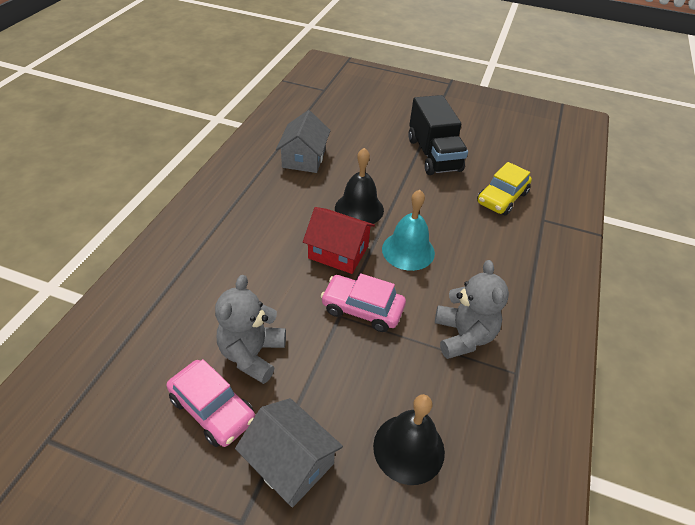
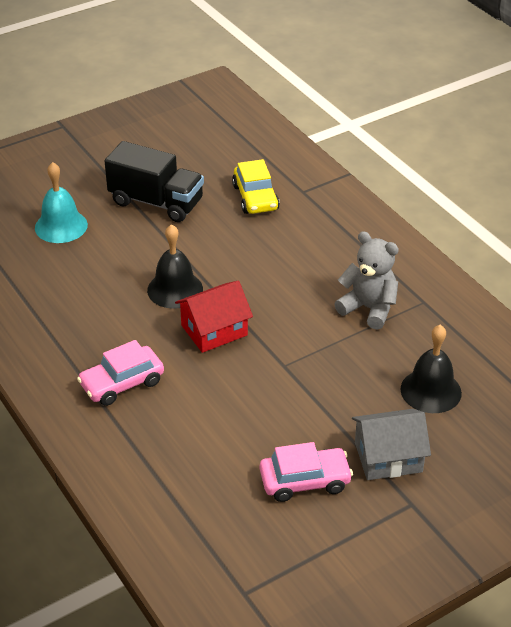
camera: 50 degrees left, 5 degrees down
(252, 354) = (273, 435): grey teddy bear -> none
(304, 158) = (62, 288): grey house -> none
(362, 309) = (290, 349): pink car -> pink car (122, 383)
(408, 250) = (256, 288): turquoise bell -> turquoise bell (61, 226)

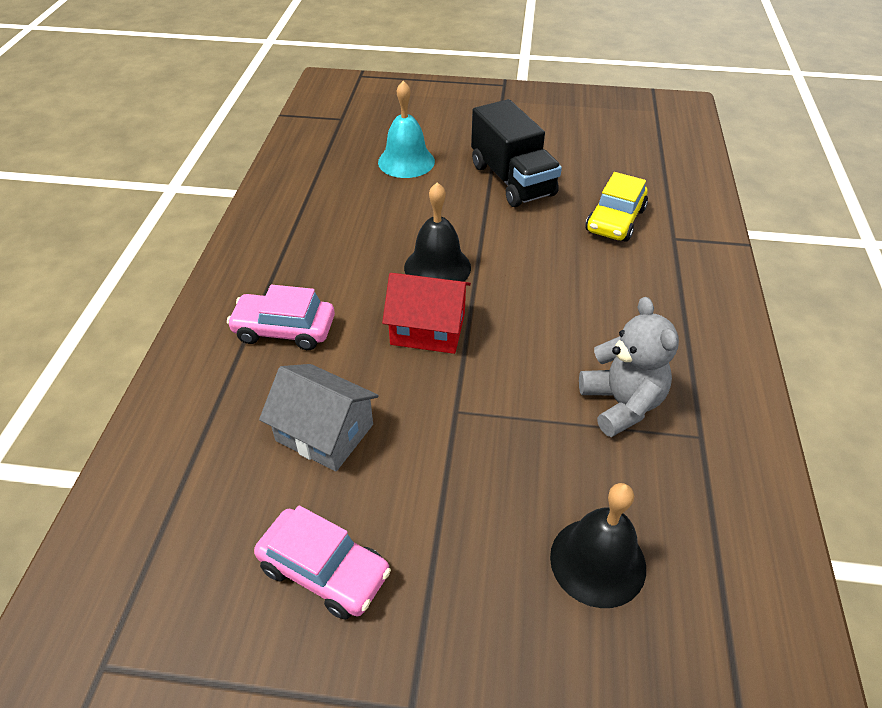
camera: 40 degrees right, 5 degrees up
(388, 457) = (451, 616): grey house -> grey house (324, 432)

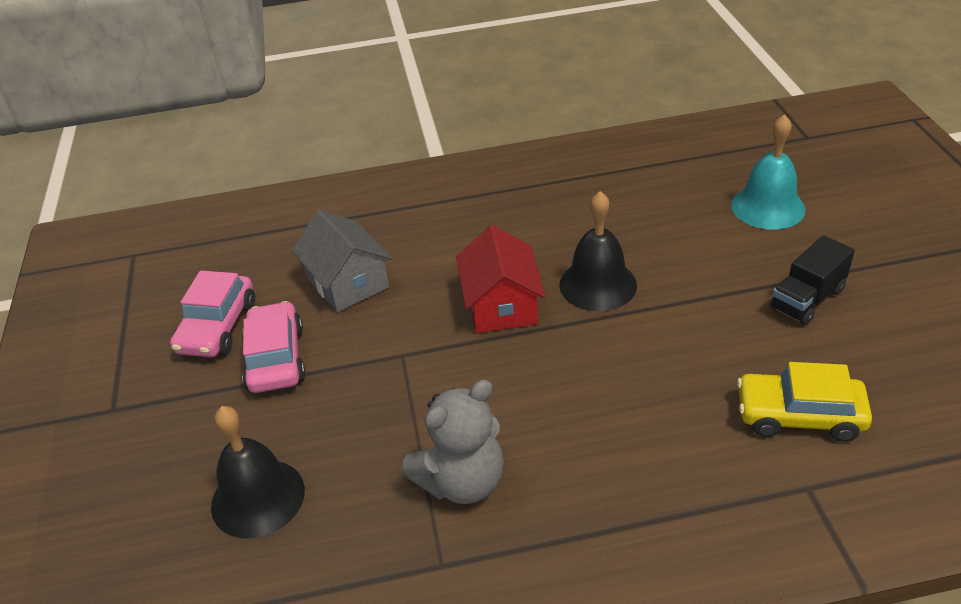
camera: 75 degrees right, 5 degrees down
(284, 330) = (454, 219): pink car -> pink car (275, 358)
(324, 432) = (347, 282): grey house -> grey house turned 45 degrees counterclockwise
(512, 180) = (807, 299): black truck -> black truck, size x0.61

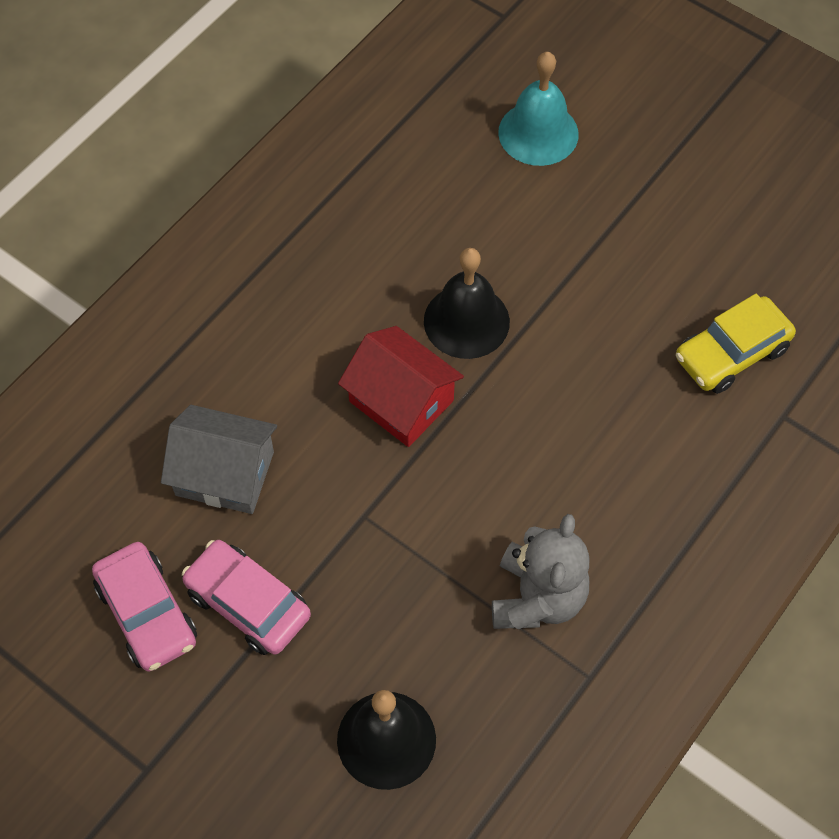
camera: 45 degrees left, 20 degrees up
(807, 299) = (650, 226): black truck -> none

